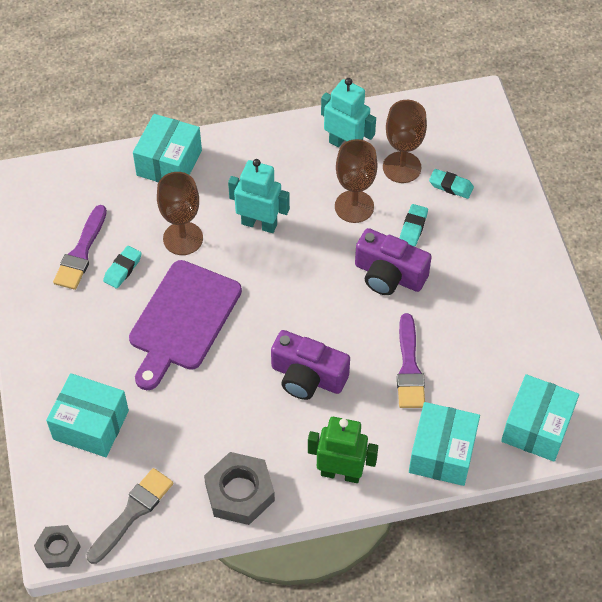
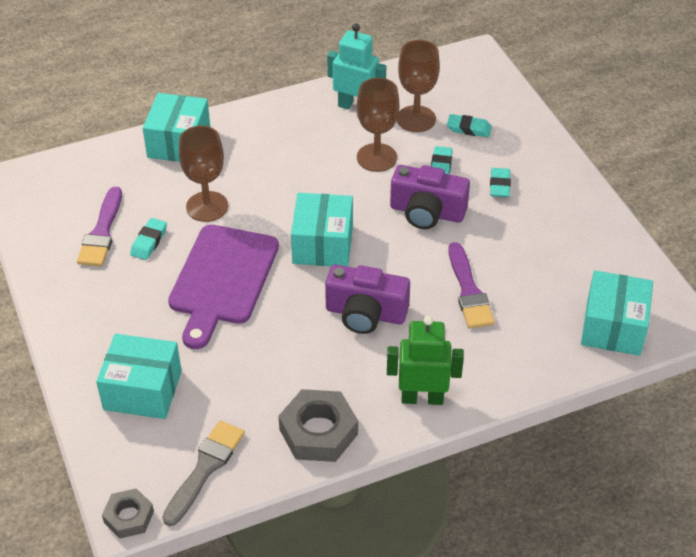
camera: 10 degrees left, 10 degrees down
(259, 224) = (283, 184): turquoise robot -> none
(442, 453) = (523, 364): turquoise box -> turquoise box (323, 244)
(466, 255) = (499, 185): none -> turquoise eraser

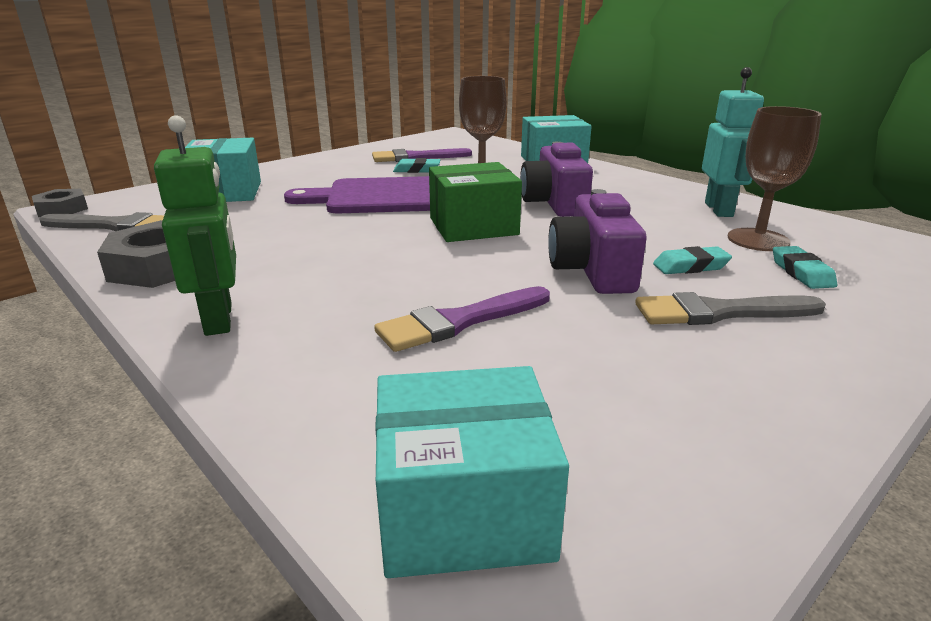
camera: 70 degrees right, 20 degrees down
(323, 244) = (473, 226): turquoise box -> green box
(365, 314) = (371, 262): purple camera -> purple camera (554, 203)
(376, 157) = (652, 230): brown goblet -> none
(499, 185) = (719, 312): turquoise eraser -> grey brush

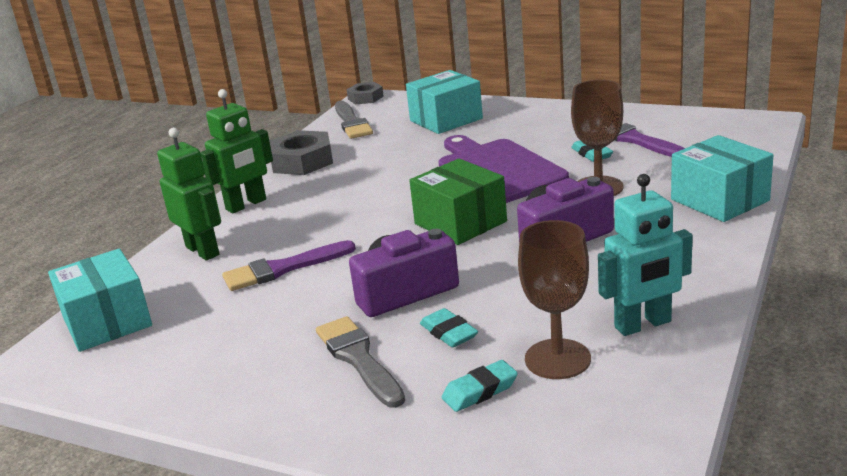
camera: 70 degrees right, 0 degrees up
(317, 372) = (203, 251): none -> green robot
(459, 321) = (283, 269): purple brush -> purple brush turned 60 degrees counterclockwise

